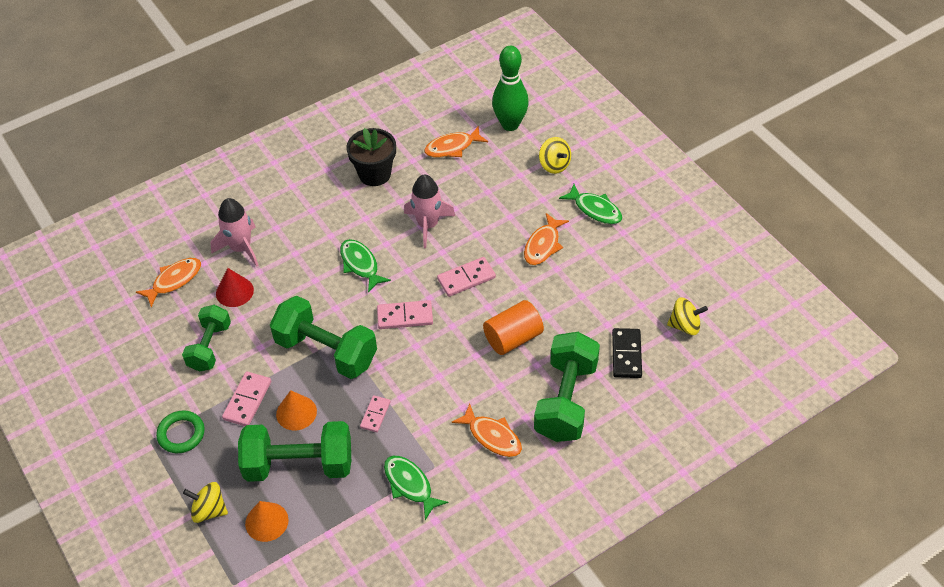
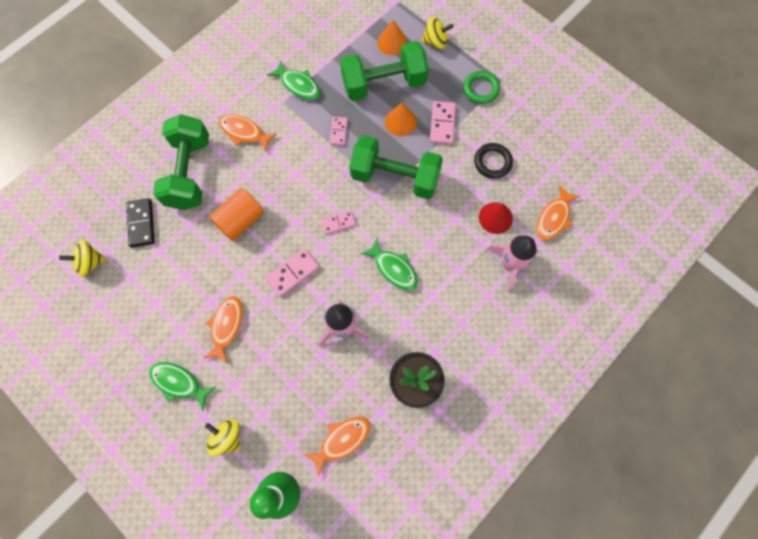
camera: 165 degrees right, 20 degrees up
(210, 347) = (492, 162): green dumbbell -> black ring
(405, 316) = (338, 223): pink domino -> pink domino, size x0.66

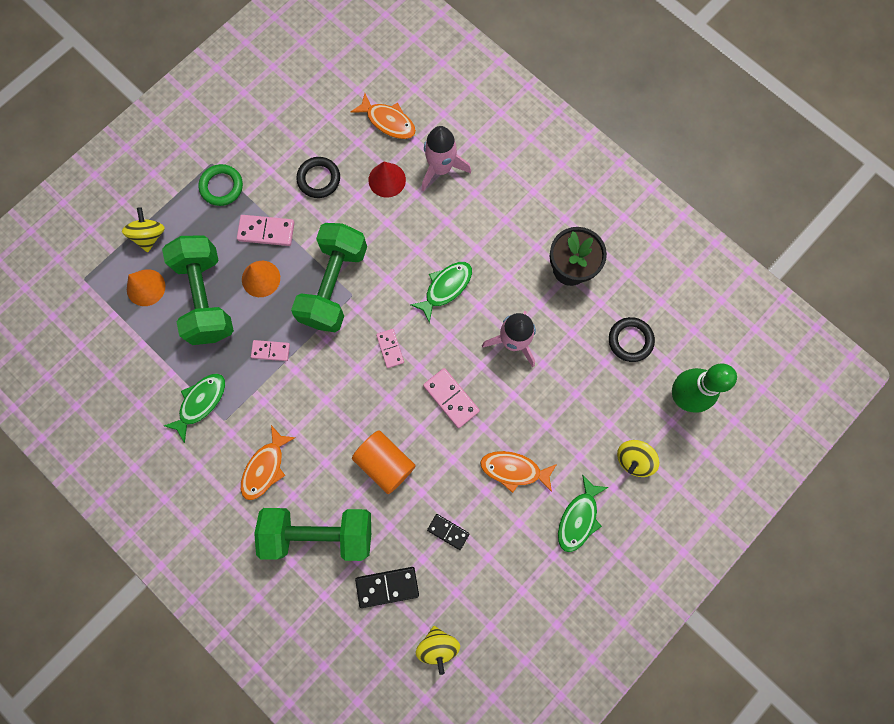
camera: 90 degrees left, 5 degrees up
(179, 271) = (448, 531): none -> black domino
(342, 440) = (630, 340): orange fish -> black ring

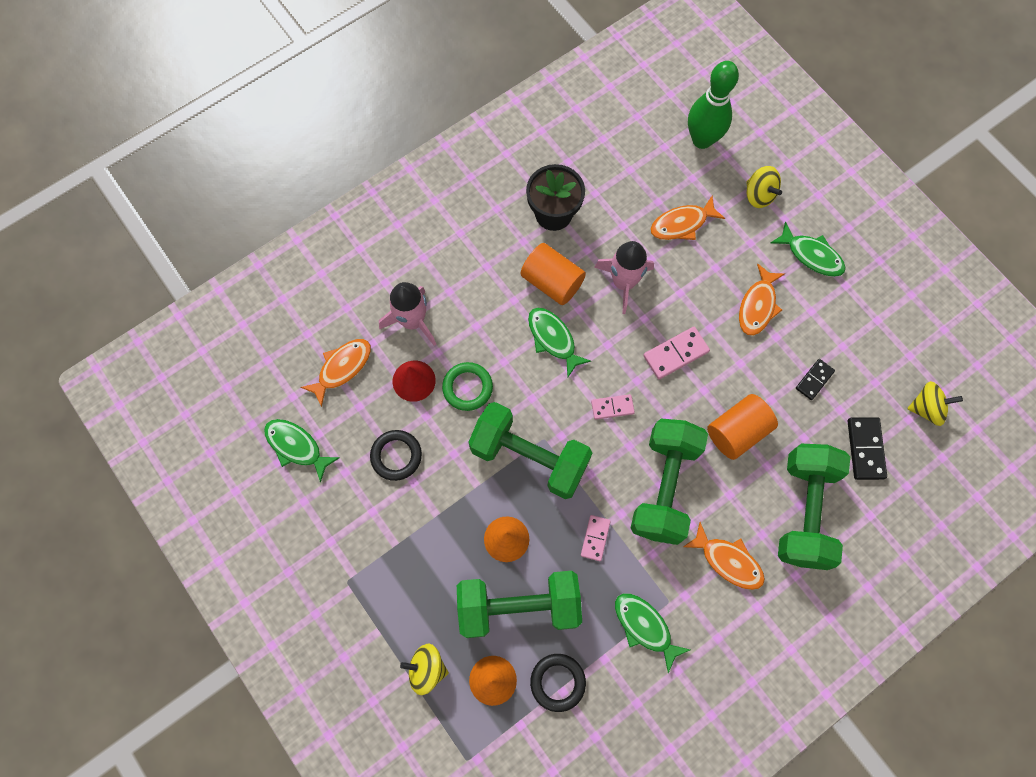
camera: 80 degrees left, 5 degrees down
(222, 187) = (381, 572): green ring -> green ring (467, 387)
(266, 231) = (449, 525): pink domino -> none
(315, 102) = (296, 446): none -> green fish
(324, 403) = (664, 486): none -> green dumbbell
(501, 278) = (552, 282): none -> orange cylinder
(585, 388) = (682, 224): none -> orange fish
(630, 340) = (639, 174): black ring -> black ring (557, 682)

